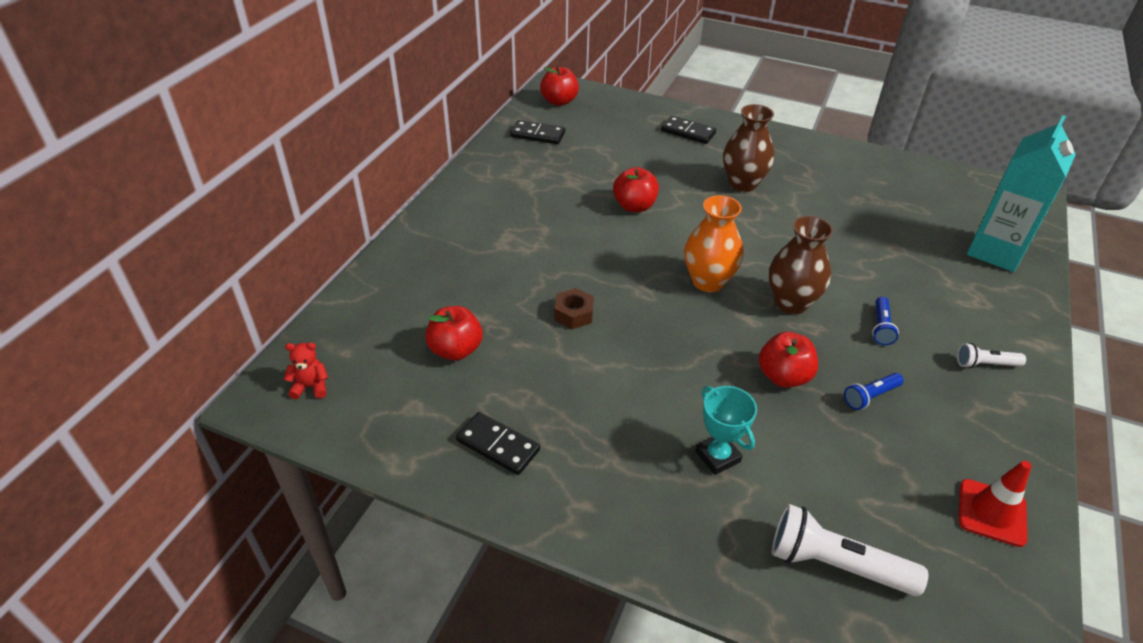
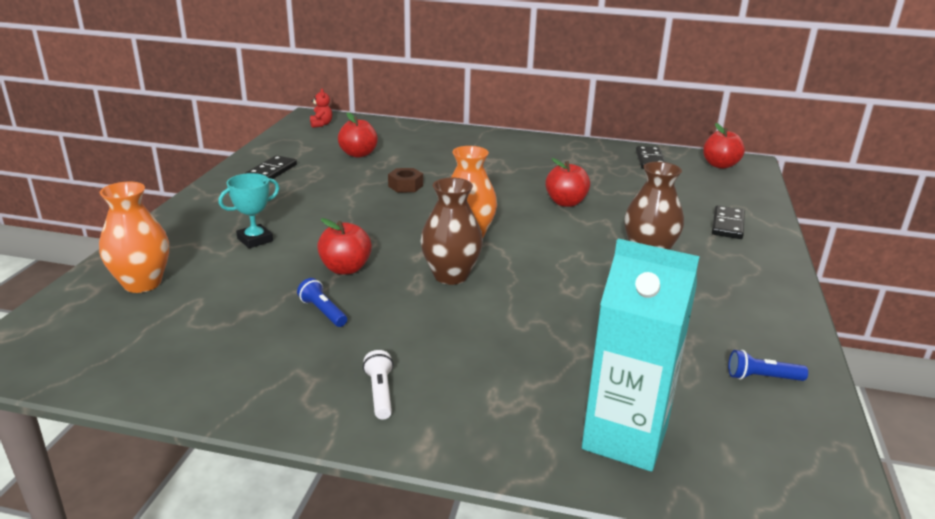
camera: 80 degrees right, 15 degrees down
(835, 564) = (142, 283): white flashlight -> orange vase
(881, 327) = (427, 326): blue flashlight -> blue flashlight (762, 377)
(991, 512) = (170, 367): red traffic cone -> none

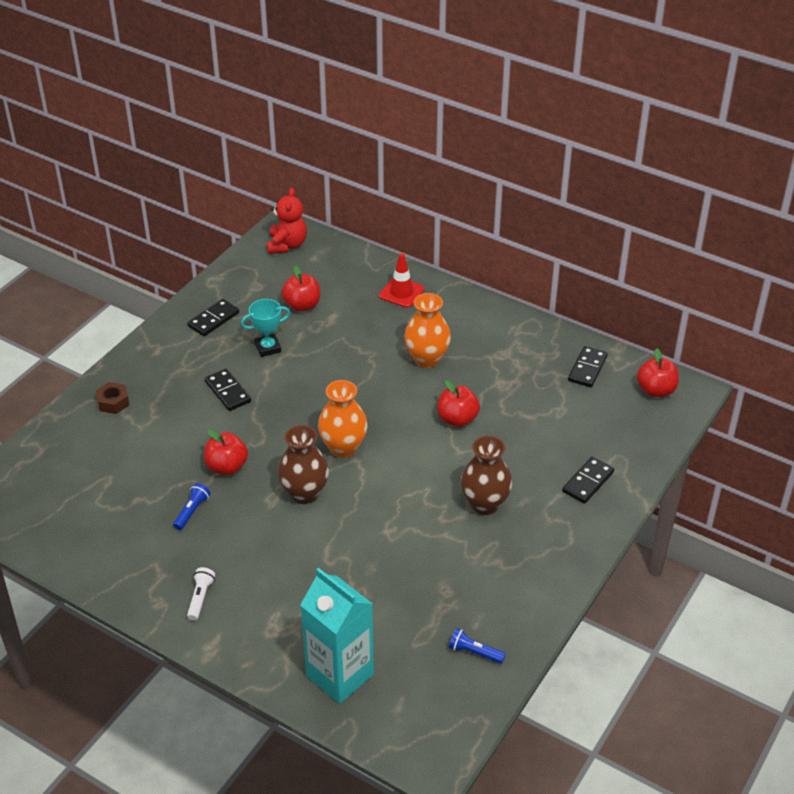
camera: 20 degrees right, 15 degrees up
(142, 283) = (74, 451): orange vase -> orange vase (427, 359)
(255, 240) = (169, 416): turquoise trophy -> turquoise trophy (268, 348)
(314, 215) = (228, 392): none -> black domino
(321, 124) = (287, 245): red teddy bear -> red teddy bear, size x1.70
(323, 312) = (192, 511): blue flashlight -> blue flashlight turned 45 degrees clockwise
(405, 186) = (323, 365): brown nut -> brown nut (113, 402)
(447, 138) = (401, 292): none -> red traffic cone

